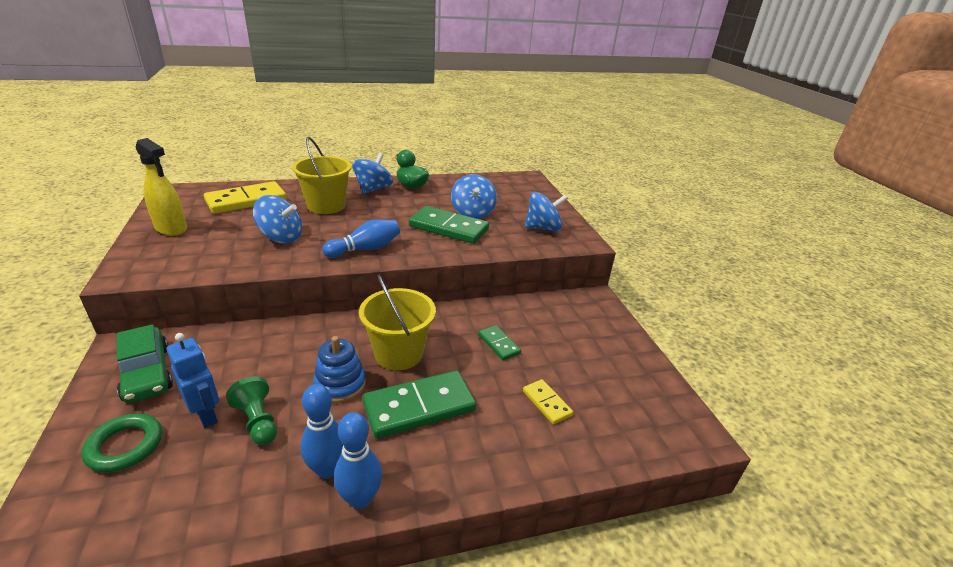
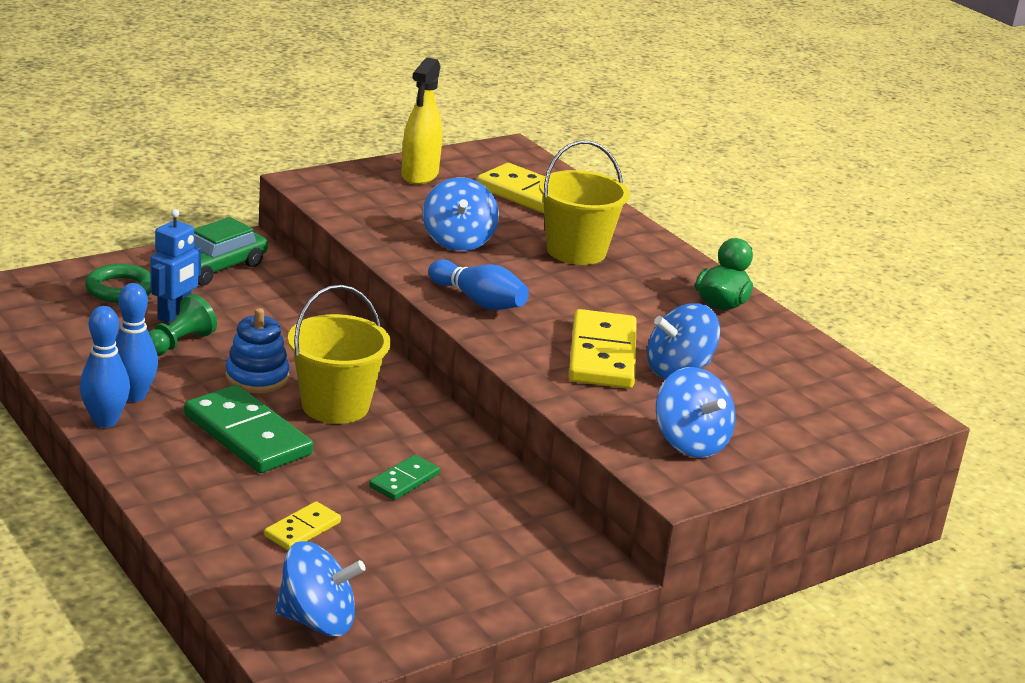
camera: 70 degrees right, 5 degrees down
(373, 189) = (672, 275): blue spinning top -> blue spinning top (317, 621)
(448, 228) = (602, 355): green domino -> yellow domino

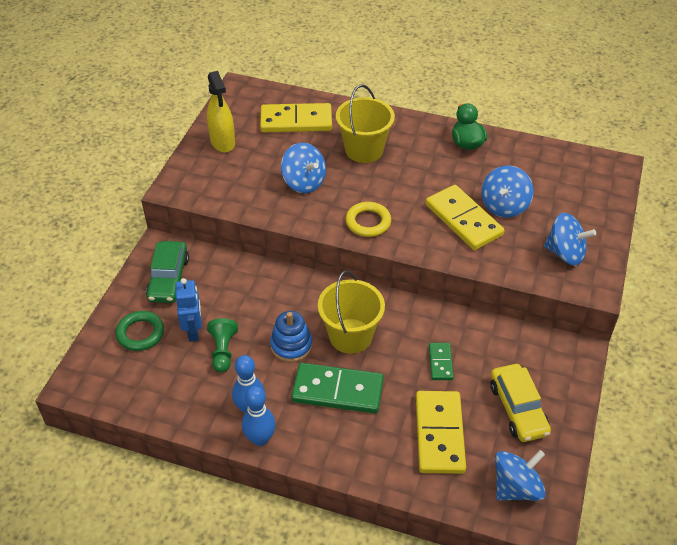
camera: 35 degrees left, 20 degrees up
(302, 529) = (439, 434): yellow domino -> yellow domino, size x1.96
(433, 566) = (518, 409): none -> yellow car
(478, 301) = (368, 222): blue bowling pin -> yellow ring

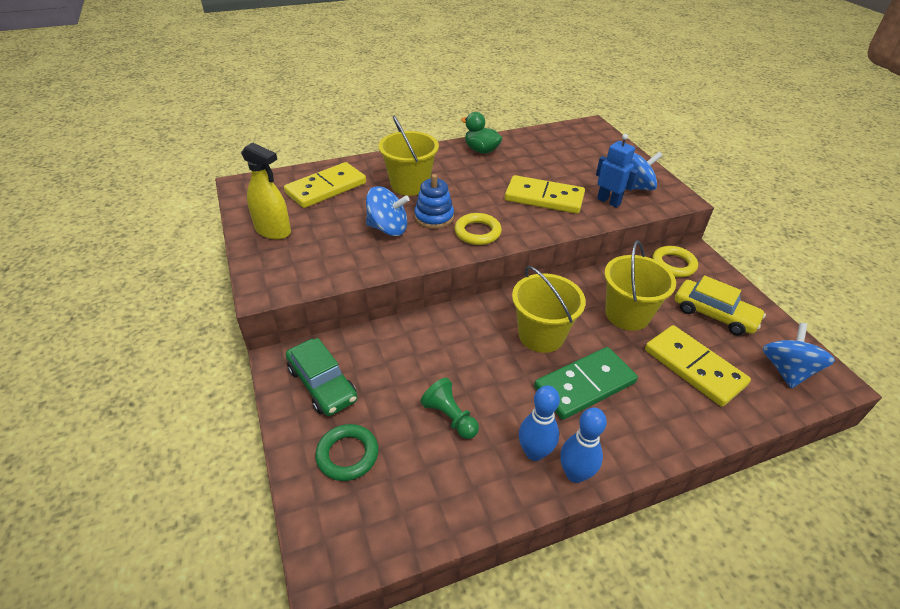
camera: 40 degrees left, 5 degrees down
(193, 331) = (401, 417): blue robot -> blue robot (608, 201)
(291, 345) = (504, 373): blue stacking toy -> blue stacking toy (434, 217)
(440, 362) = (627, 314): green domino -> yellow bucket
(504, 206) = (558, 177): blue spinning top -> none
(542, 347) = (673, 264): none -> yellow ring

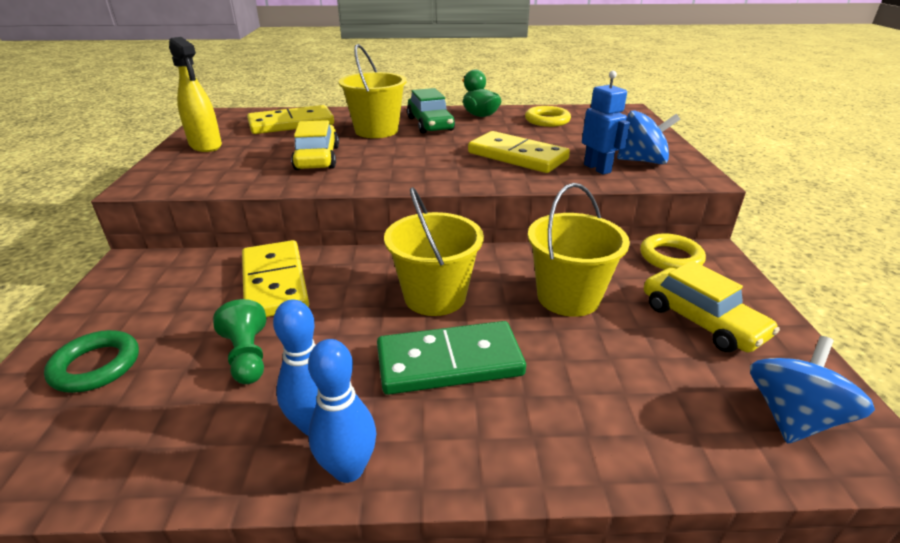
camera: 20 degrees right, 10 degrees down
(322, 384) = (145, 292): green car -> green car (430, 124)
(388, 228) = (317, 158): blue spinning top -> yellow car
(434, 217) = (375, 156): blue stacking toy -> none
(477, 232) = (411, 173): yellow ring -> yellow ring (547, 120)
(694, 367) = (629, 377): yellow domino -> yellow domino (274, 283)

